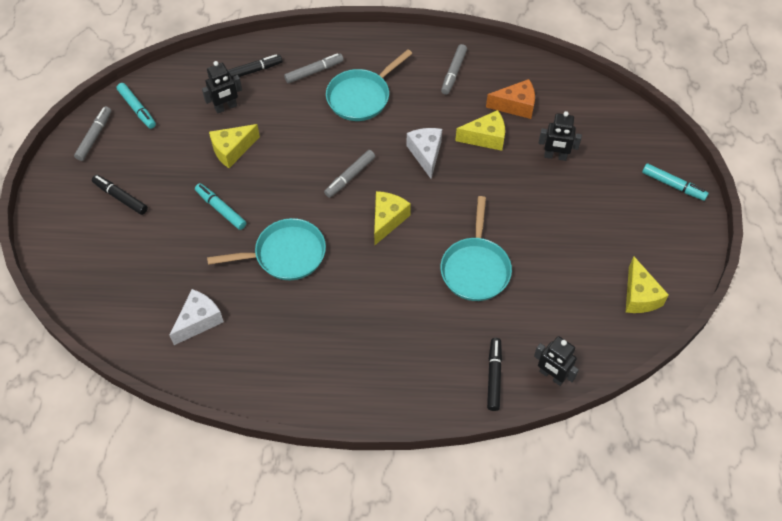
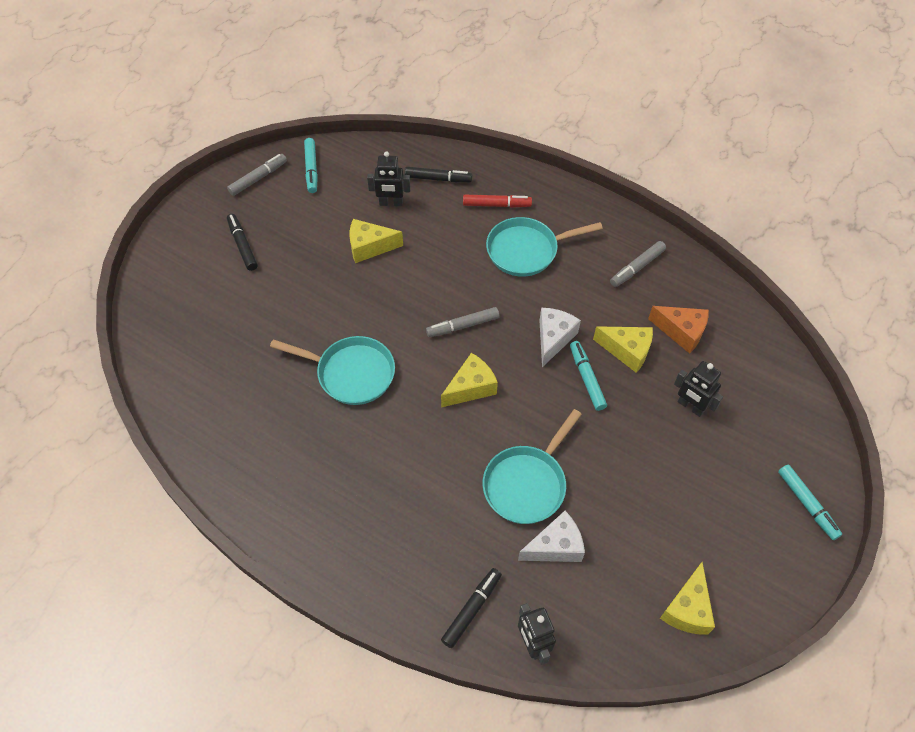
camera: 30 degrees right, 0 degrees up
(199, 321) = (231, 397): white cheese -> white cheese (555, 546)
(221, 209) = (322, 299): turquoise marker -> turquoise marker (587, 378)
(314, 71) = (496, 205): grey marker -> red marker

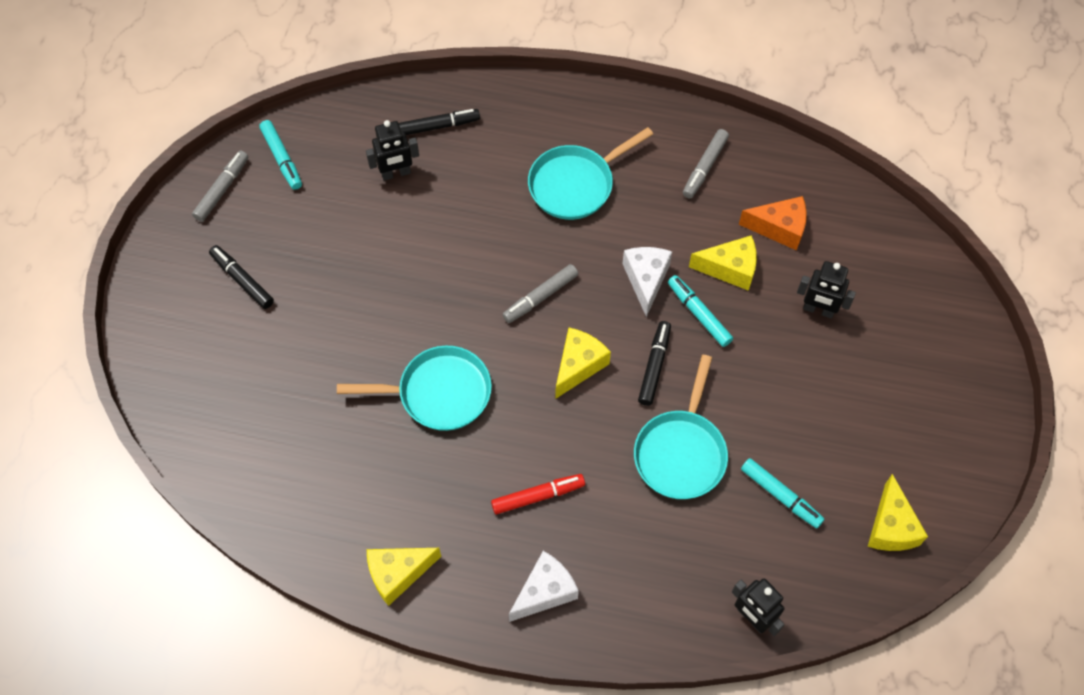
camera: 20 degrees left, 5 degrees up
(369, 247) = (394, 235): yellow cheese -> yellow cheese (398, 574)
(472, 609) = (677, 605): black marker -> black marker (654, 366)
(496, 205) = (519, 139): red marker -> red marker (538, 496)
(555, 546) = (736, 509): white cheese -> white cheese (545, 591)
(807, 504) = (970, 377): turquoise marker -> turquoise marker (780, 496)

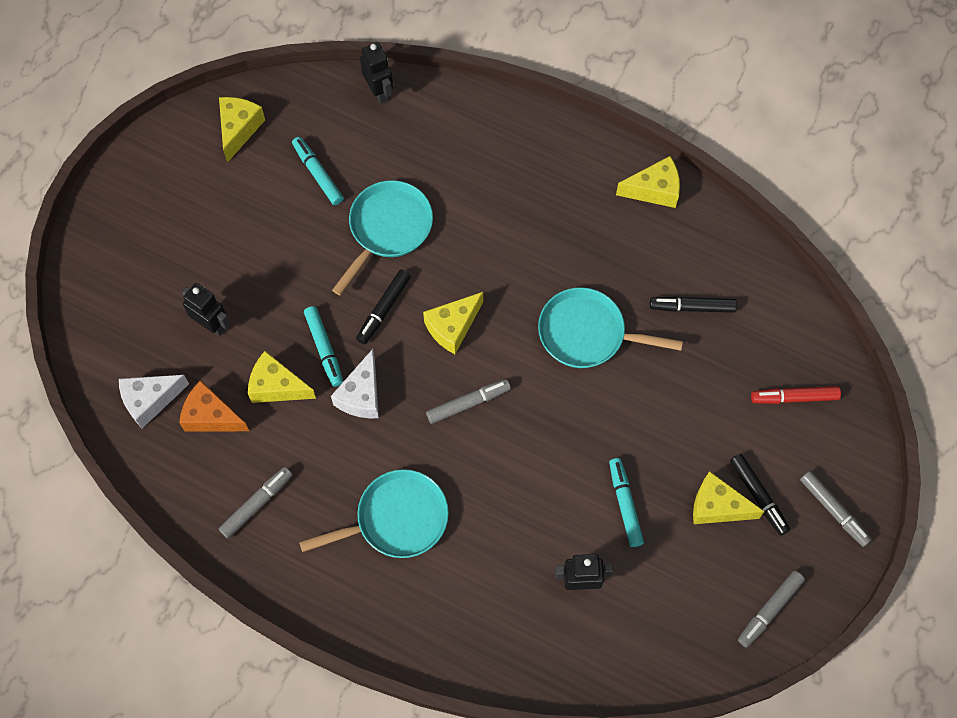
camera: 165 degrees left, 5 degrees up
(168, 284) = (833, 510): none -> grey marker
(280, 262) = (717, 506): none -> yellow cheese
(282, 158) = (700, 633): turquoise marker -> turquoise marker (625, 504)
(438, 126) = (522, 631): black marker -> black marker (692, 307)
(538, 496) = (522, 222): red marker -> red marker (794, 397)
(545, 591) = (537, 148): white cheese -> white cheese (150, 400)

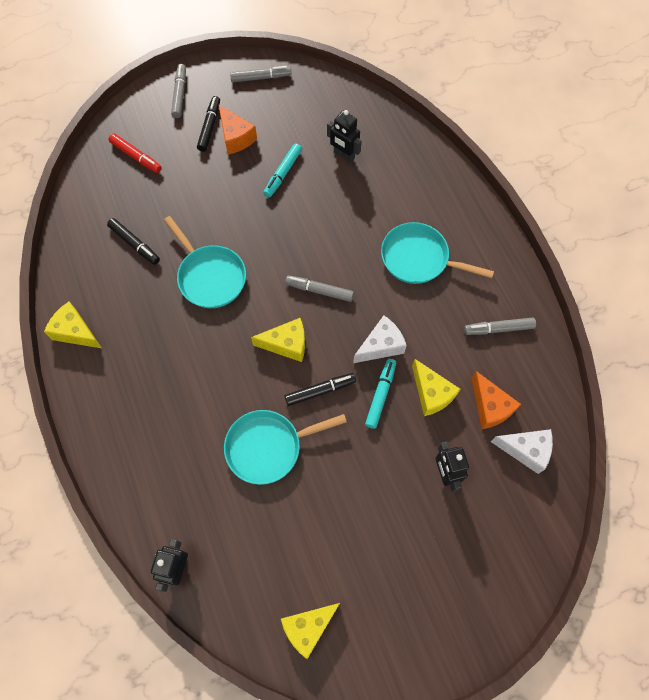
camera: 140 degrees left, 0 degrees up
(318, 174) = (280, 533): turquoise marker -> none
(717, 506) = (236, 137): yellow cheese -> orange cheese

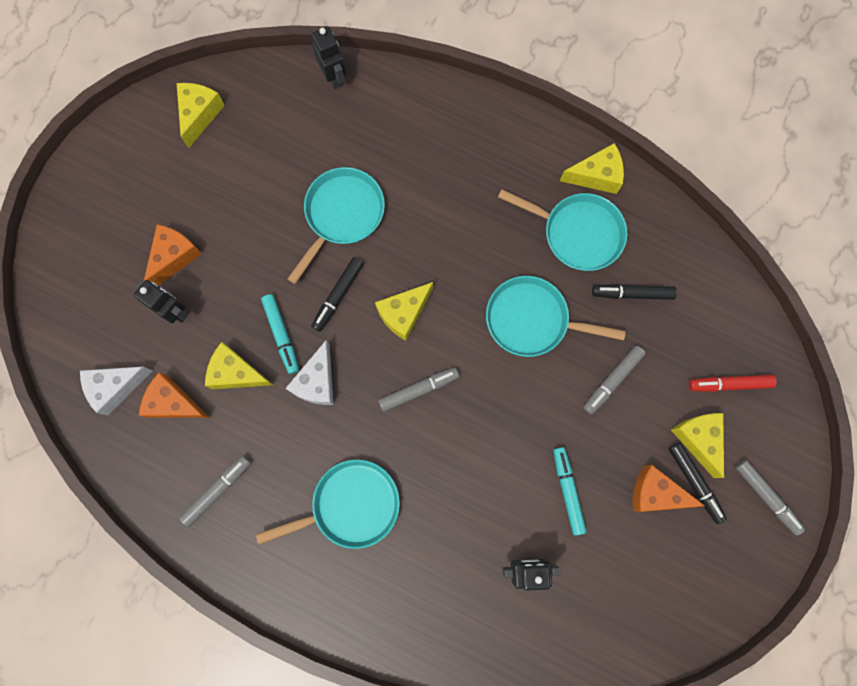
camera: 140 degrees right, 10 degrees up
(127, 306) = (577, 233): none -> turquoise pan
(184, 144) = (698, 439): none -> yellow cheese
(261, 78) = (705, 596): grey marker -> grey marker (612, 380)
(416, 516) = (174, 257): none -> orange cheese

